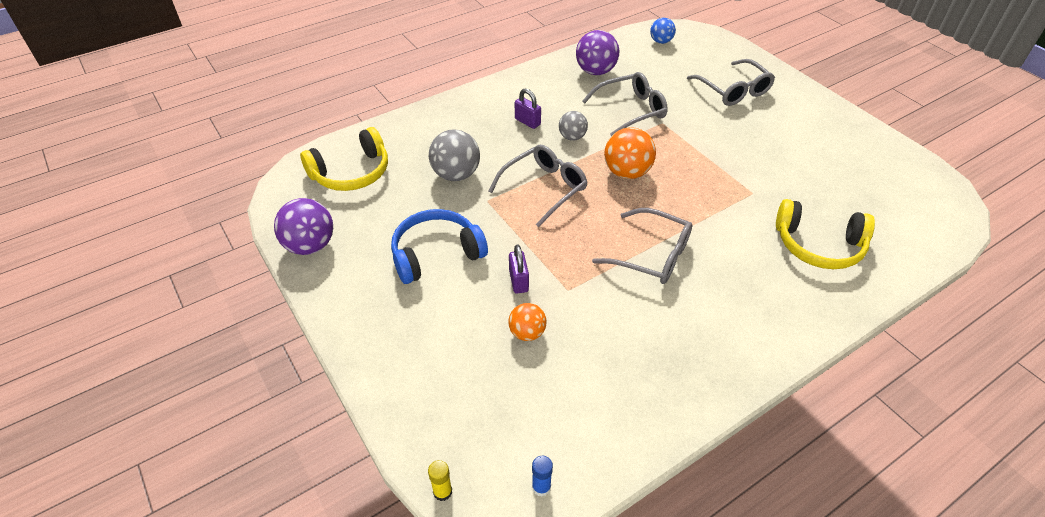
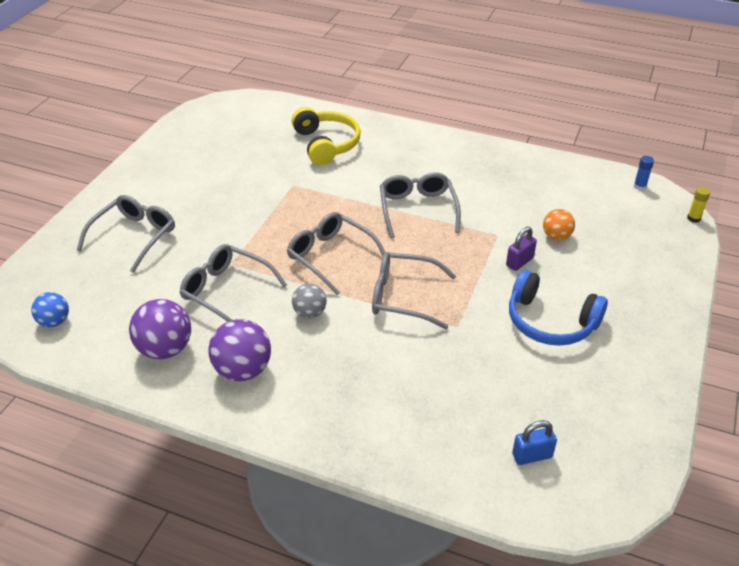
camera: 125 degrees left, 5 degrees down
(310, 245) = (644, 413): purple ball -> purple ball (243, 370)
(351, 172) = (532, 455): yellow headphones -> blue padlock
(456, 175) = (447, 367): grey ball -> none
(527, 122) = (313, 358): purple padlock -> none
(627, 172) = (331, 257): orange ball -> grey glasses

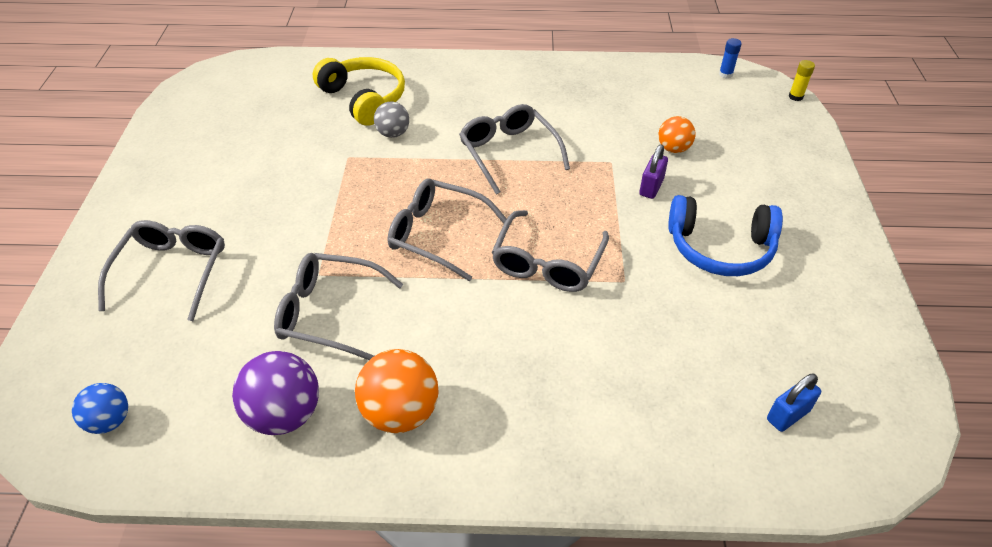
camera: 20 degrees left, 5 degrees up
(243, 370) = (400, 412): purple ball -> orange ball
(310, 313) = (447, 312): grey ball -> grey ball (393, 133)
(404, 297) = (547, 262): grey glasses -> grey glasses turned 60 degrees counterclockwise

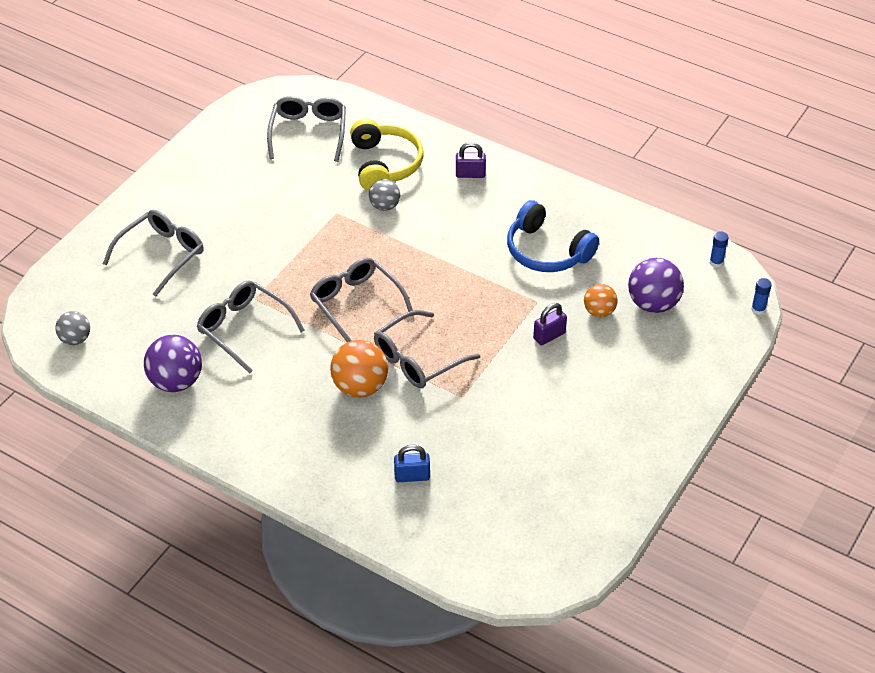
camera: 30 degrees right, 0 degrees up
(109, 421) = (75, 339): blue ball -> grey ball
(400, 412) = (245, 413): orange ball -> orange ball (360, 387)
(453, 80) = (470, 174): none -> purple padlock
(509, 153) = (462, 260): grey glasses -> grey glasses (308, 133)
(711, 125) = (653, 304): none -> purple ball
(720, 248) = (556, 405): blue headphones -> blue headphones (547, 251)
(788, 415) = (490, 530): blue padlock -> blue padlock (412, 476)
(795, 97) = (758, 309): yellow glue stick -> blue glue stick

